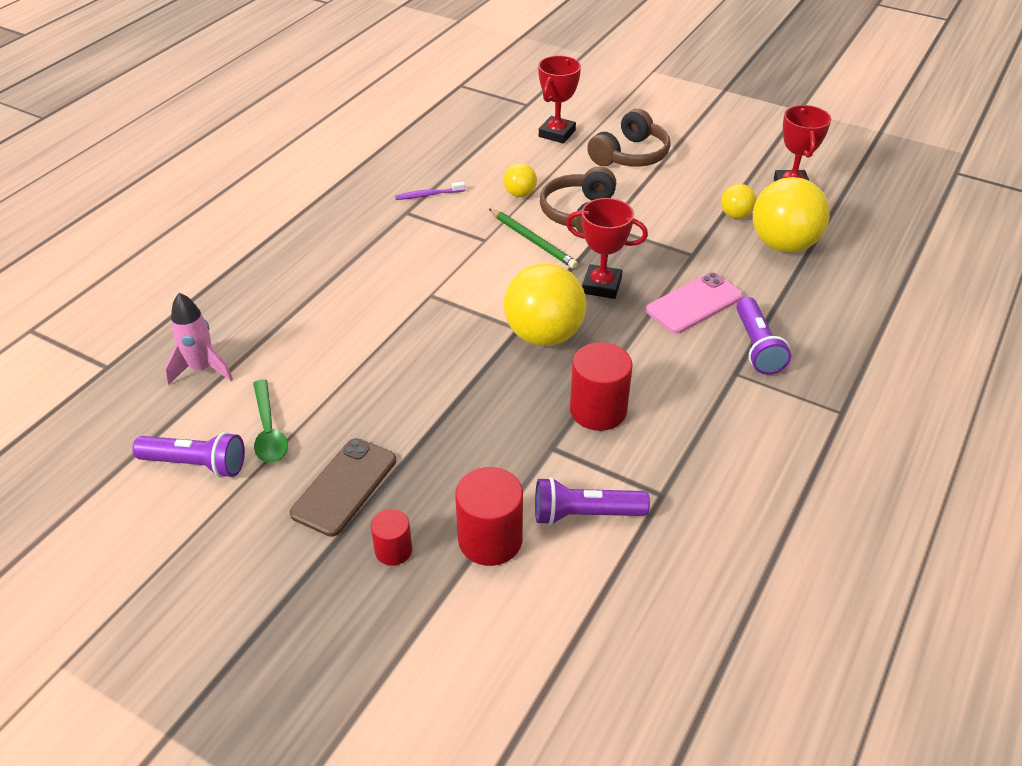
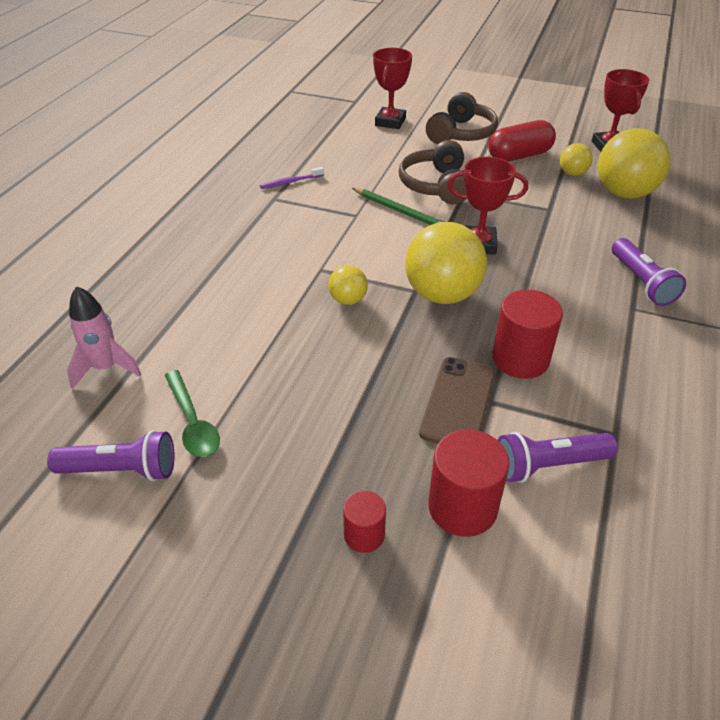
camera: 10 degrees left, 0 degrees up
(344, 486) = (290, 471): brown phone -> brown phone (458, 402)
(520, 194) = (375, 173): yellow ball -> yellow ball (348, 300)
(684, 188) = (519, 156): none -> red capsule
(694, 303) = (569, 251): pink phone -> none

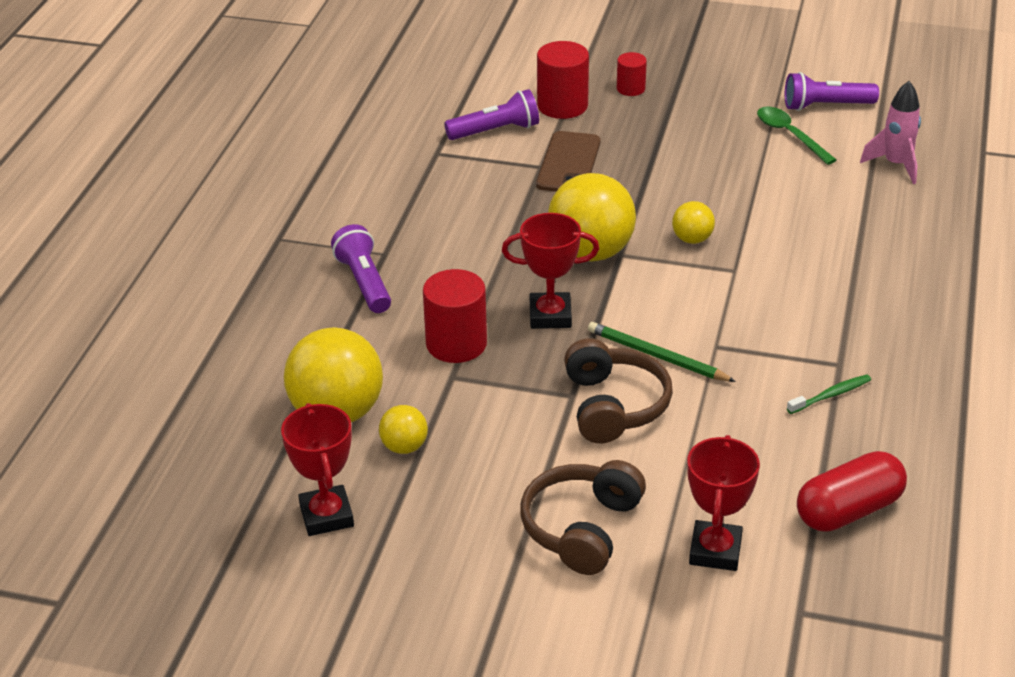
camera: 175 degrees right, 5 degrees down
(290, 182) = (831, 395): purple toothbrush -> green toothbrush
(519, 156) = (483, 479): red capsule -> red capsule (848, 510)
(520, 359) = (510, 199): red cylinder -> red cylinder (456, 344)

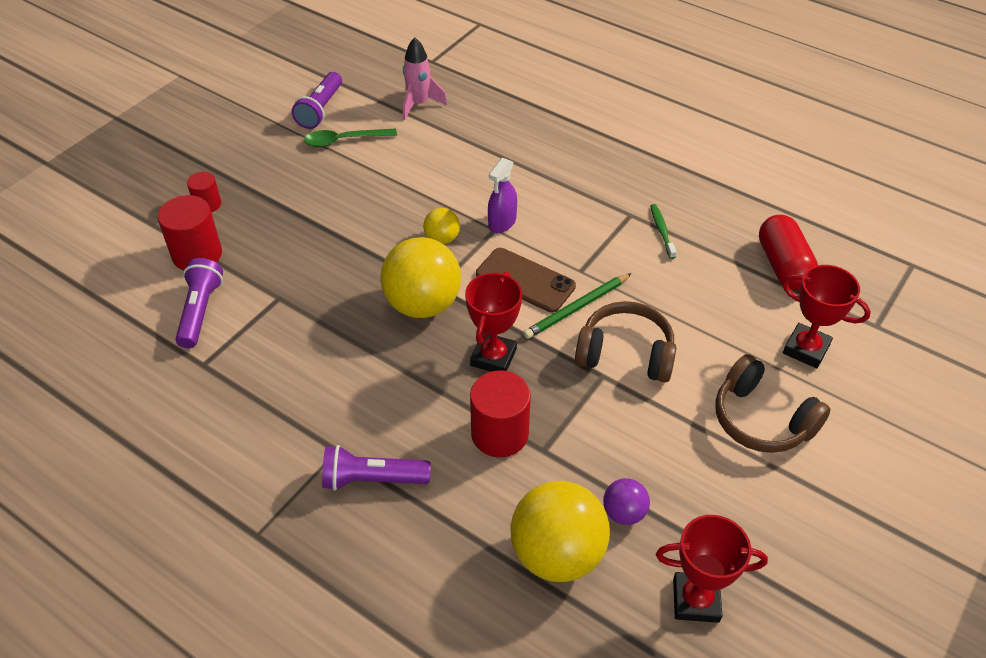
camera: 70 degrees left, 10 degrees up
(404, 447) = (624, 513): yellow ball -> purple ball
(568, 163) = (288, 278): brown phone -> brown phone (525, 280)
(749, 273) = (502, 222): none -> purple spray bottle

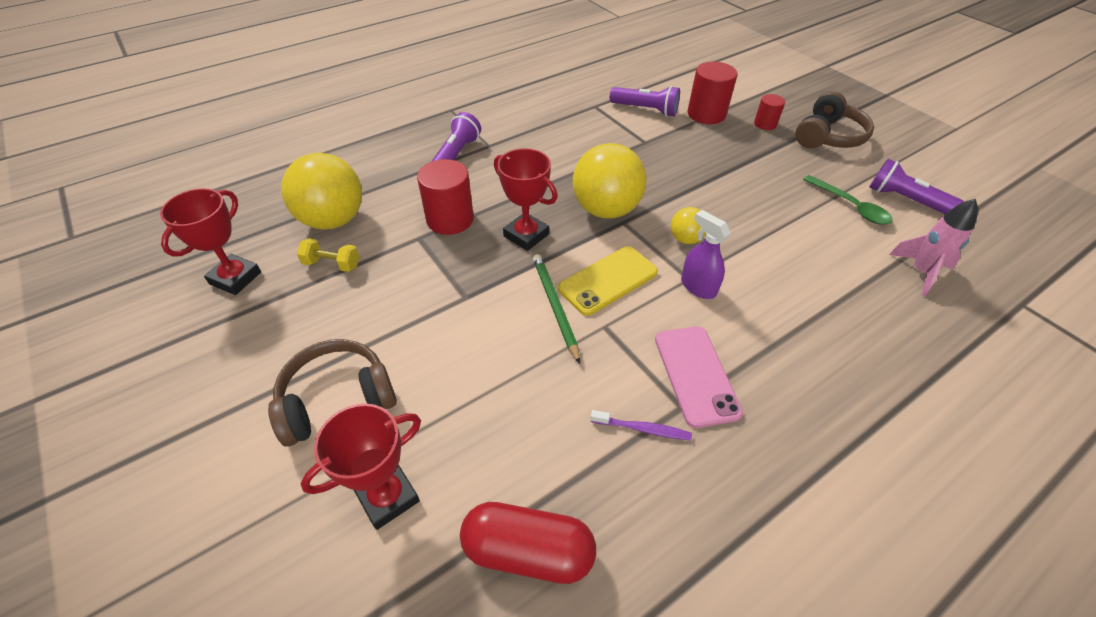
camera: 110 degrees right, 0 degrees up
(344, 140) = (850, 206): green spoon -> green spoon turned 135 degrees clockwise
(525, 280) = (608, 280): brown phone -> yellow phone
(597, 211) = (696, 375): none -> pink phone
(624, 513) = (332, 264): purple ball -> yellow dumbbell
(625, 354) = (479, 323): brown headphones -> brown headphones (828, 136)
(661, 231) = (642, 429): green toothbrush -> purple toothbrush

